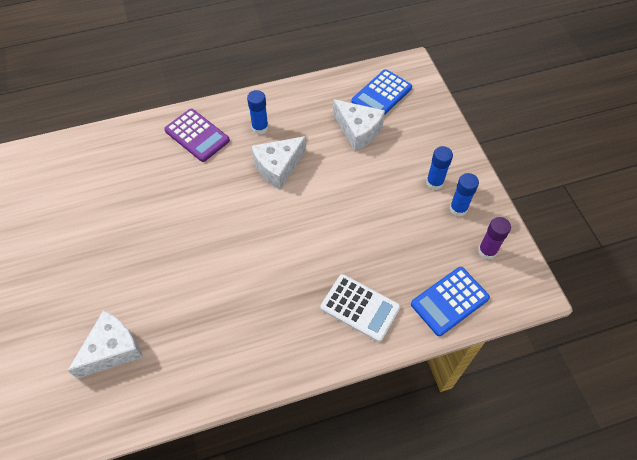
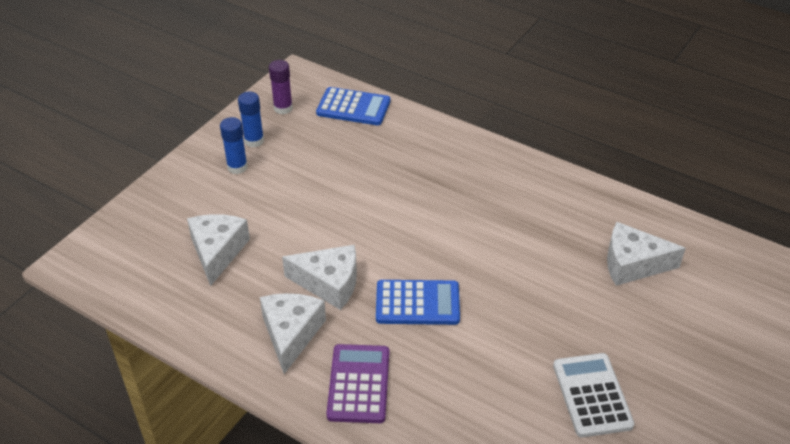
camera: 130 degrees left, 15 degrees down
(260, 128) = (291, 334): blue glue stick -> white cheese
(360, 308) = (415, 148): white calculator -> white calculator (592, 395)
(381, 95) = (144, 262): blue calculator -> blue calculator (417, 303)

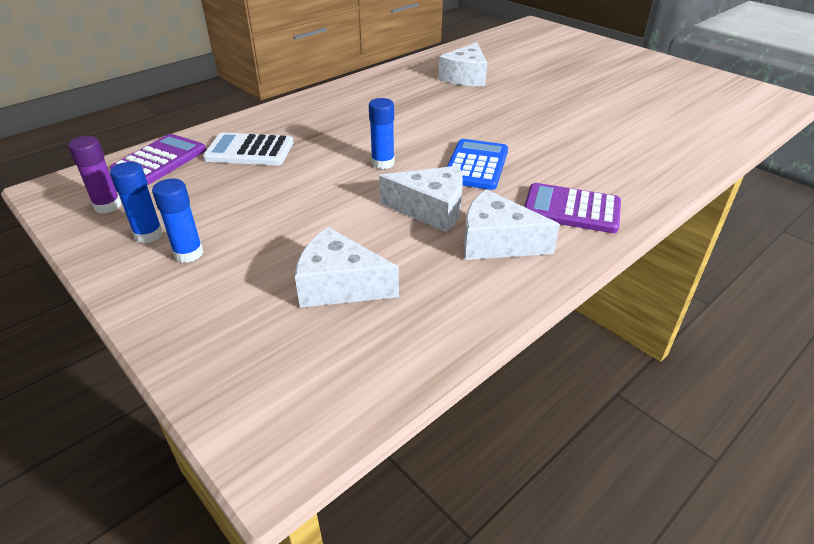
camera: 75 degrees left, 5 degrees down
(329, 283) = (431, 209): white cheese -> white cheese turned 75 degrees clockwise
(353, 107) = (160, 160): blue calculator -> purple calculator
(397, 237) = (383, 163): none -> blue glue stick
(592, 395) = (591, 112): white calculator -> white calculator (249, 151)

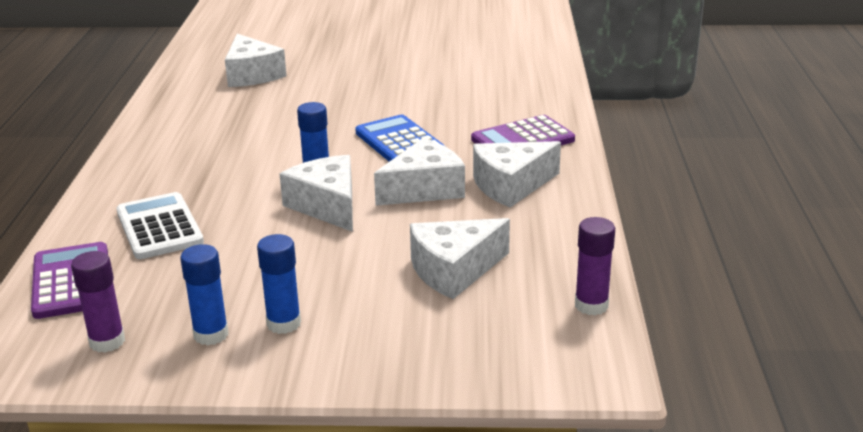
camera: 45 degrees left, 10 degrees down
(249, 151) = (159, 227): white calculator -> white calculator turned 105 degrees clockwise
(352, 187) = (327, 206): none -> white cheese
(376, 388) = (591, 305): none -> purple glue stick

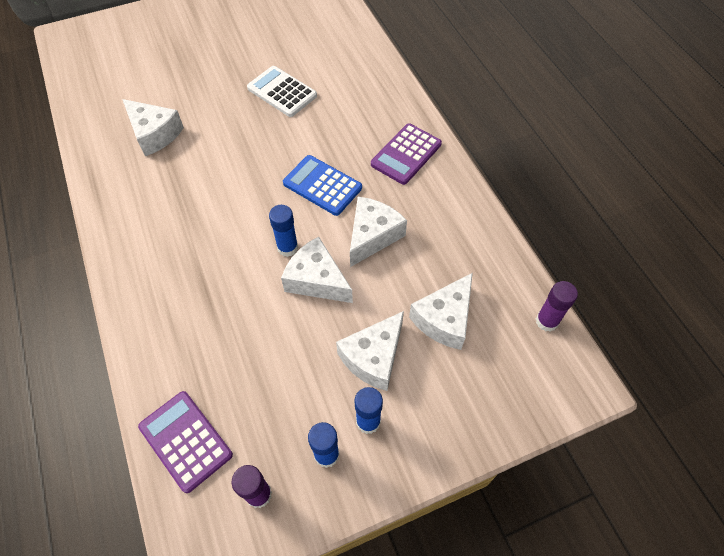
camera: 25 degrees left, 30 degrees up
(159, 227) = (209, 351): white calculator -> white calculator (282, 92)
(511, 185) = (428, 211): white cheese -> white cheese (374, 357)

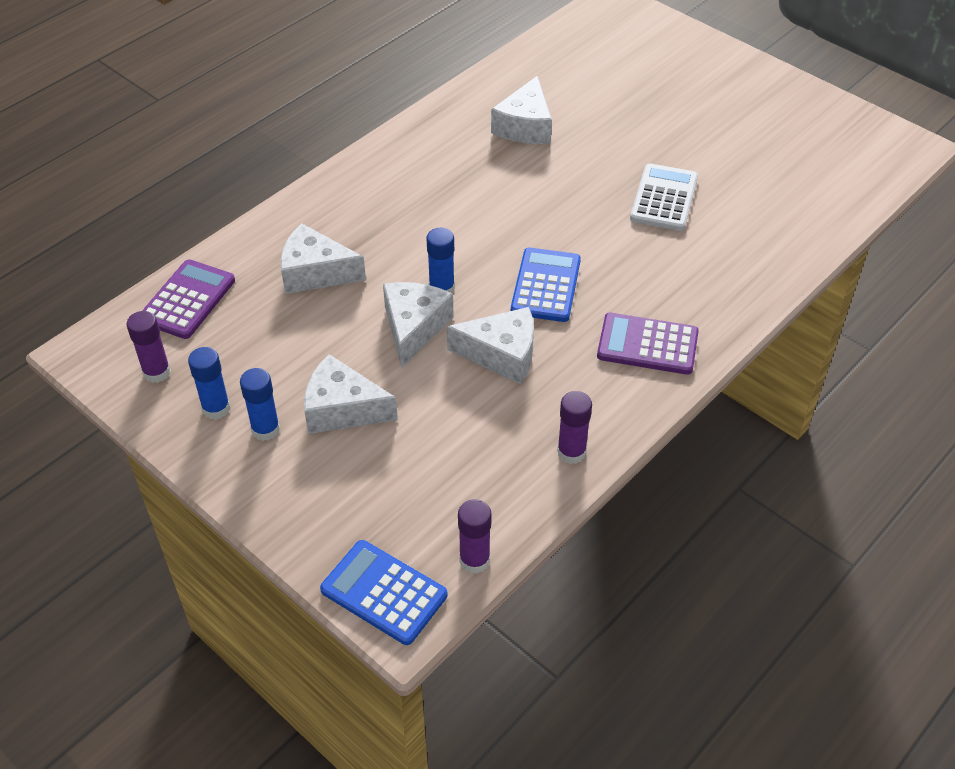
camera: 65 degrees right, 10 degrees down
(444, 319) = (424, 457): white cheese -> white cheese (315, 273)
(477, 231) = (571, 452): none -> purple glue stick
(556, 389) = (384, 592): none -> blue calculator

